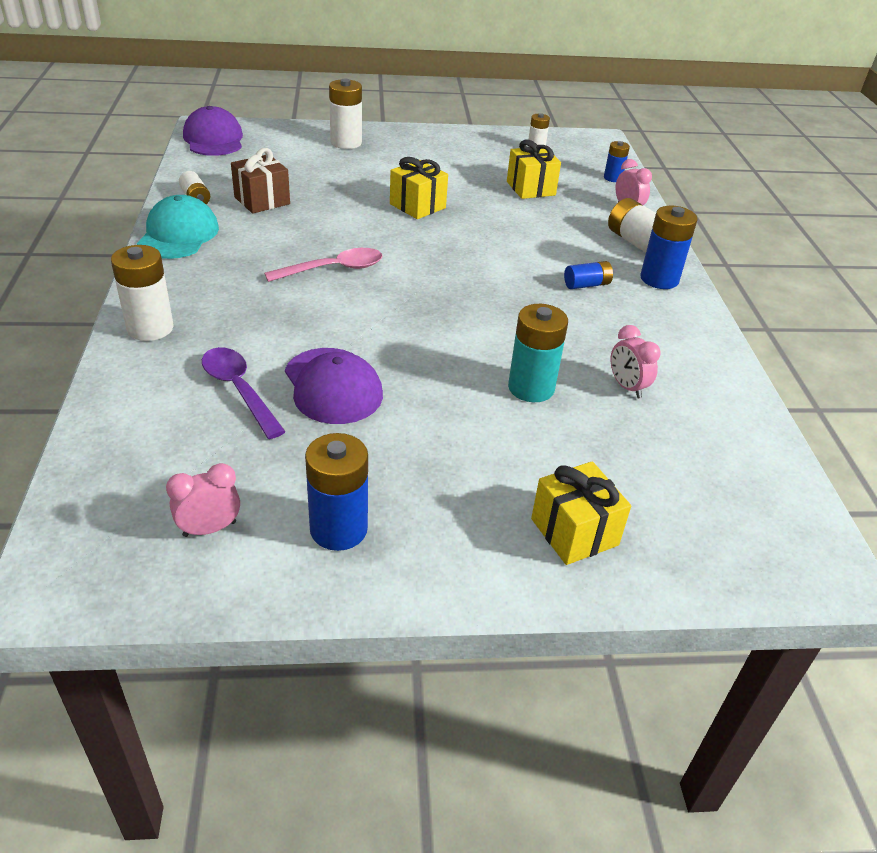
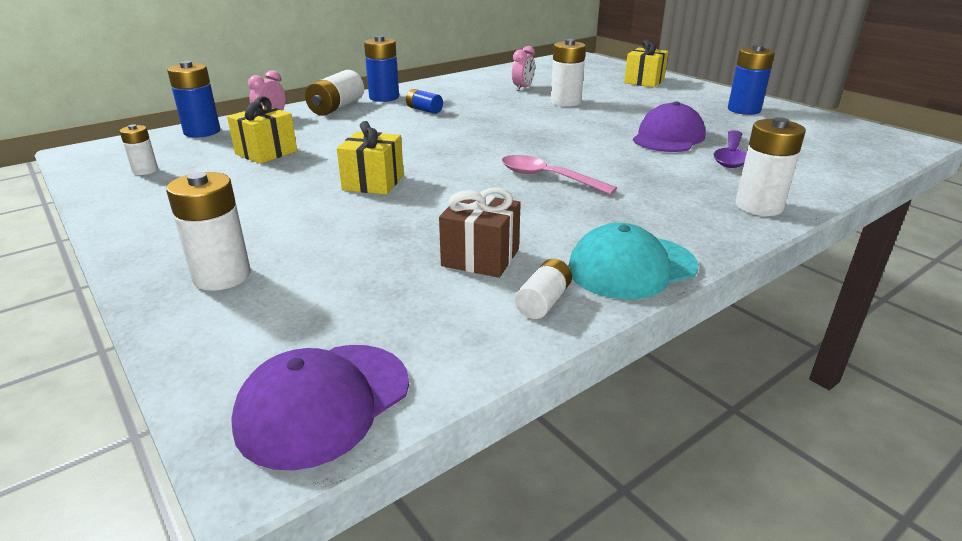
camera: 120 degrees left, 10 degrees down
(209, 529) = (810, 128): pink clock -> none
(531, 388) = (565, 102): turquoise battery -> white battery
(613, 178) = (202, 132): blue battery -> blue battery, size x1.70

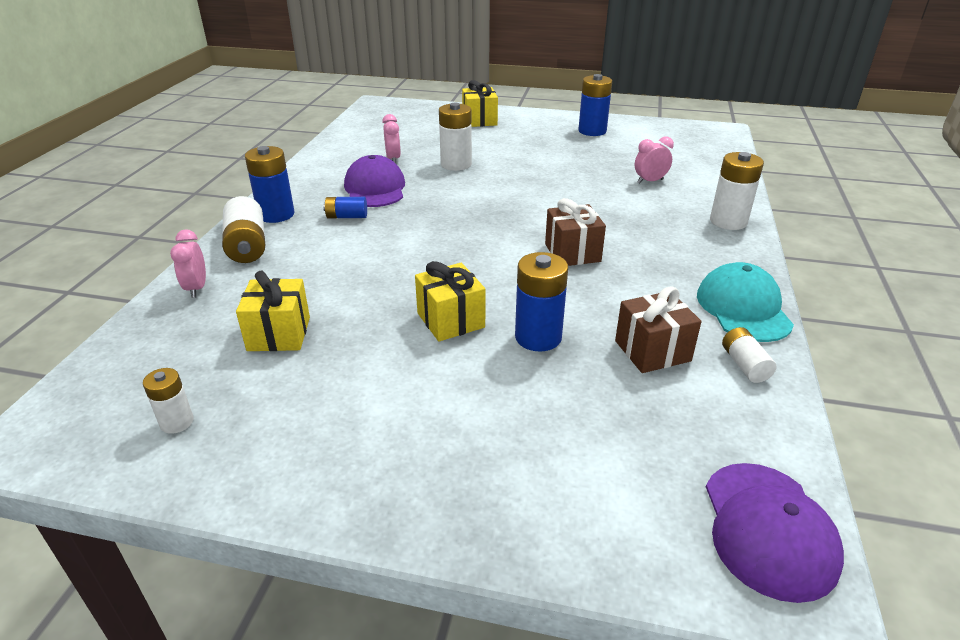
camera: 40 degrees left, 5 degrees up
(202, 132) = (142, 340): blue battery -> blue battery (538, 337)
(222, 276) = (506, 484): white battery -> none
(547, 178) = (572, 253): pink spoon -> brown gift
(631, 267) = (743, 308): turquoise cap -> turquoise cap turned 150 degrees clockwise
(668, 137) = (586, 177): purple cap -> purple cap (375, 188)
(731, 156) = (650, 181): purple spoon -> pink clock

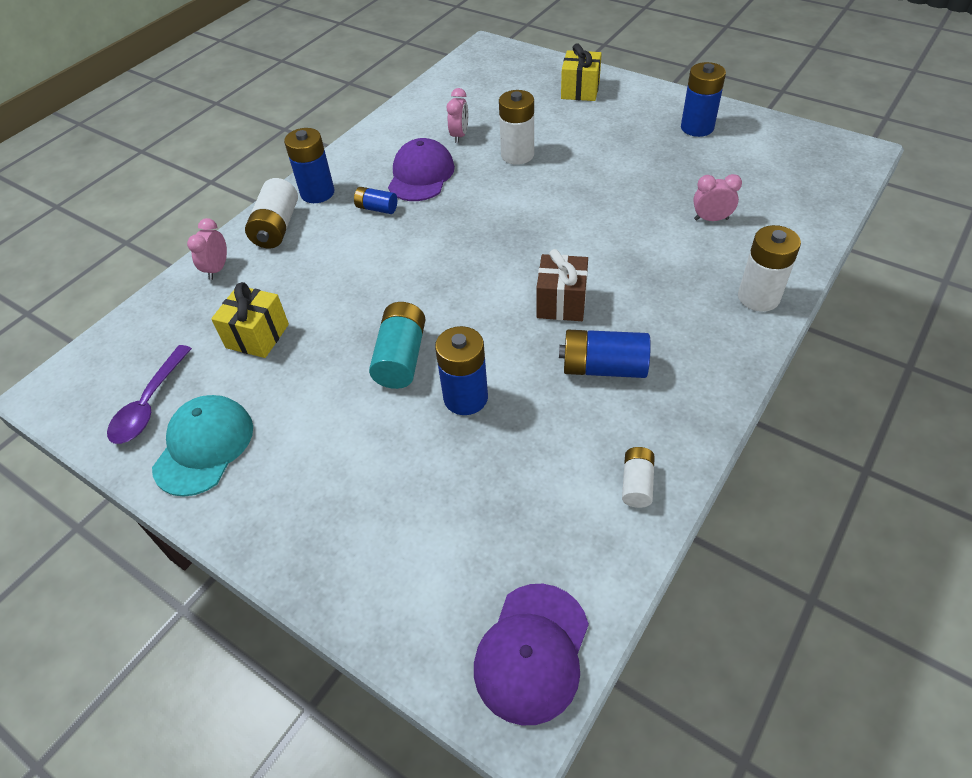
camera: 25 degrees right, 15 degrees up
(177, 422) = (149, 404): white battery -> purple spoon
(450, 320) = (401, 358): yellow gift -> turquoise battery
(645, 289) = (603, 367): none -> blue battery
(652, 351) = (559, 442): brown gift -> none
(743, 308) = (687, 417): turquoise cap -> turquoise cap (204, 447)

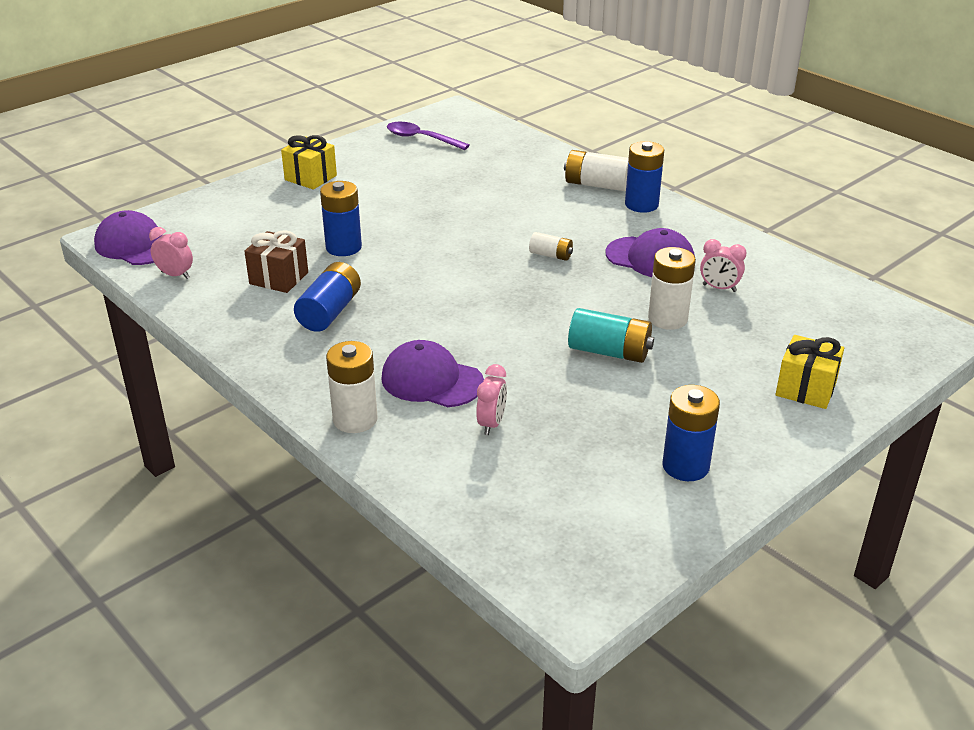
camera: 100 degrees right, 15 degrees down
(204, 447) = (370, 155): turquoise cap -> none
(217, 269) = (552, 160): pink clock -> pink clock (175, 275)
(257, 336) = (464, 174): yellow gift -> yellow gift (310, 177)
(377, 208) = (604, 231): blue battery -> none
(401, 358) = (403, 226): turquoise battery -> turquoise battery (609, 352)
(561, 303) = (418, 305): brown gift -> brown gift (279, 278)
(636, 484) = (212, 303): white battery -> white battery (551, 255)
(675, 265) = (432, 380): none -> purple cap

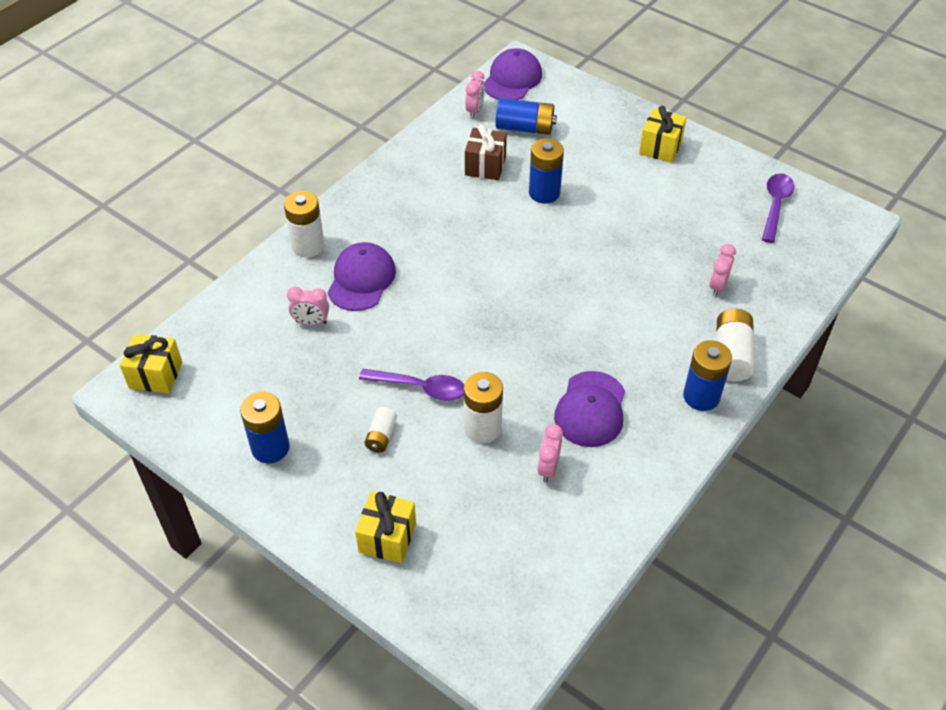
camera: 80 degrees right, 15 degrees up
(329, 312) = (443, 204): blue battery -> blue battery (525, 128)
(512, 178) = (717, 286): none -> pink clock
(551, 255) = (573, 332): white battery -> white battery (381, 436)
(553, 569) = (155, 375): none -> yellow gift
(609, 352) = (421, 388): turquoise battery -> purple spoon

